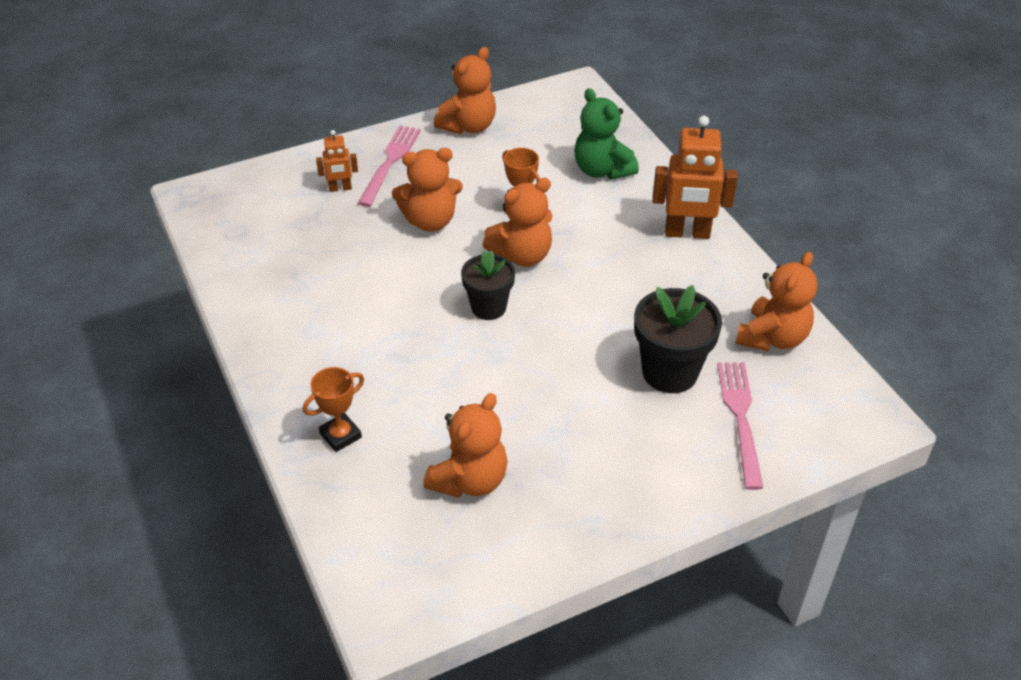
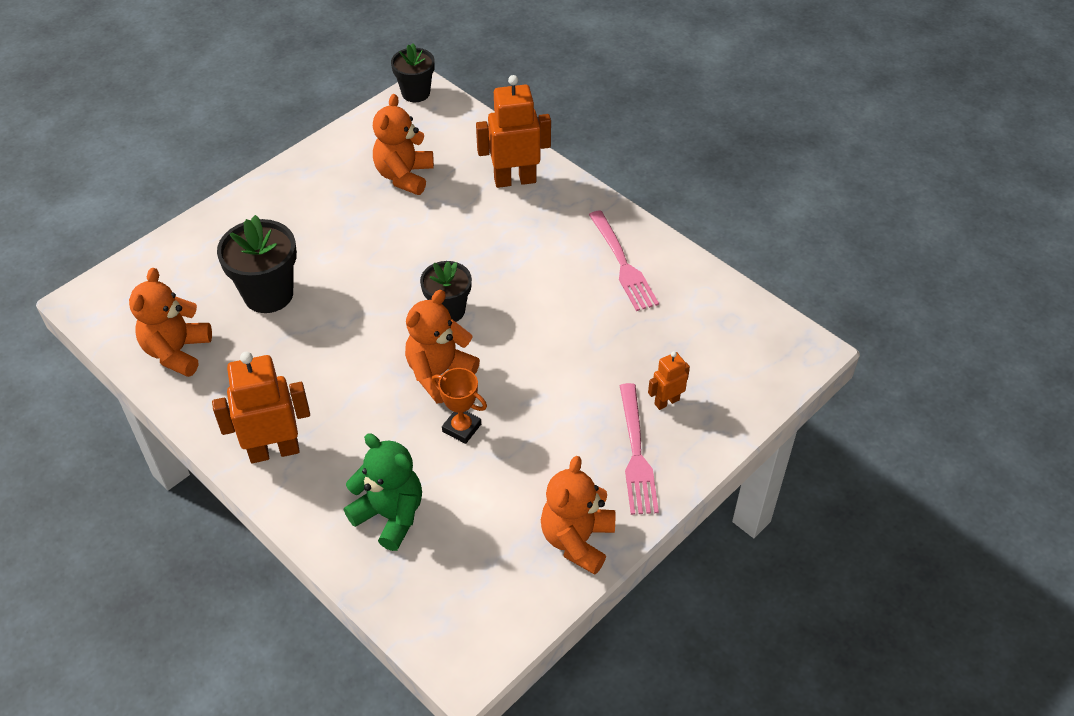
camera: 160 degrees right, 5 degrees up
(340, 435) = (515, 180): orange trophy -> orange robot
(396, 621) = (415, 93): none -> black flower pot
(430, 221) = (550, 388): orange teddy bear -> none
(740, 417) = (203, 272): pink fork -> pink fork (623, 264)

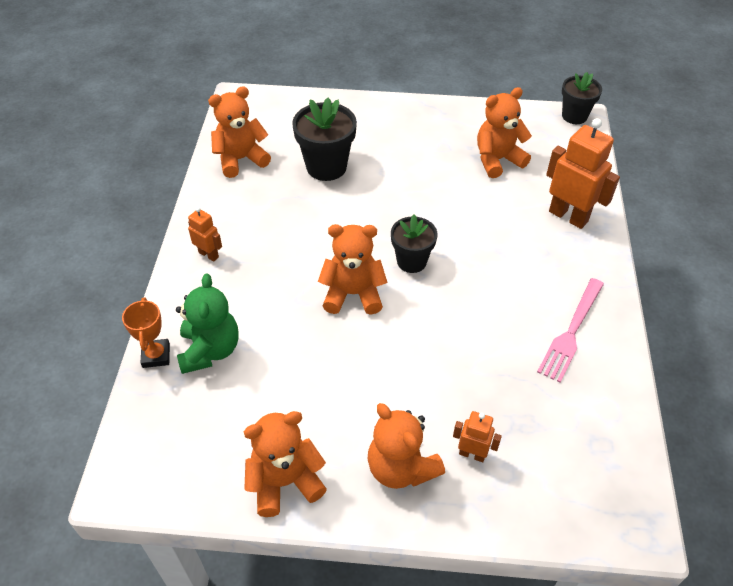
camera: 50 degrees right, 0 degrees up
(274, 450) = (209, 254): orange robot -> orange robot, size x0.52
(461, 428) = (319, 339): orange trophy -> orange trophy (156, 355)
(636, 454) = (401, 468): pink fork -> orange teddy bear

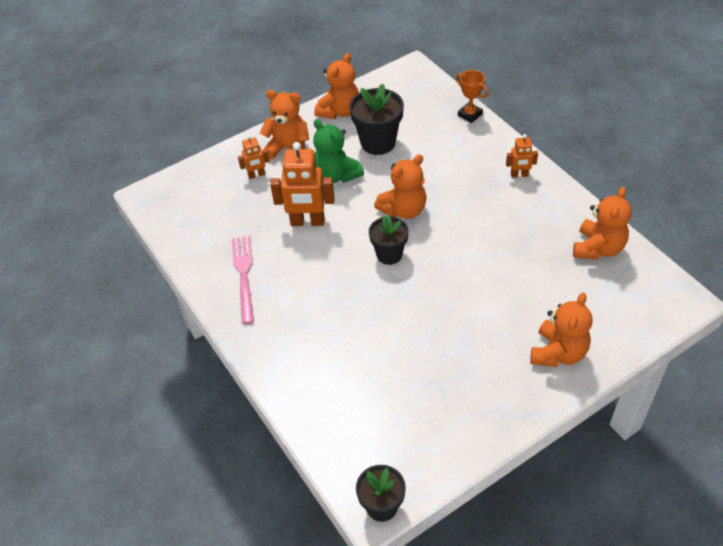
camera: 145 degrees right, 0 degrees up
(210, 350) = (446, 133): green teddy bear -> green teddy bear (336, 175)
(326, 167) = (531, 286): black flower pot -> black flower pot (378, 143)
(497, 160) = (408, 391): orange teddy bear -> orange teddy bear (558, 353)
(568, 216) = (306, 371): orange robot -> orange robot (307, 222)

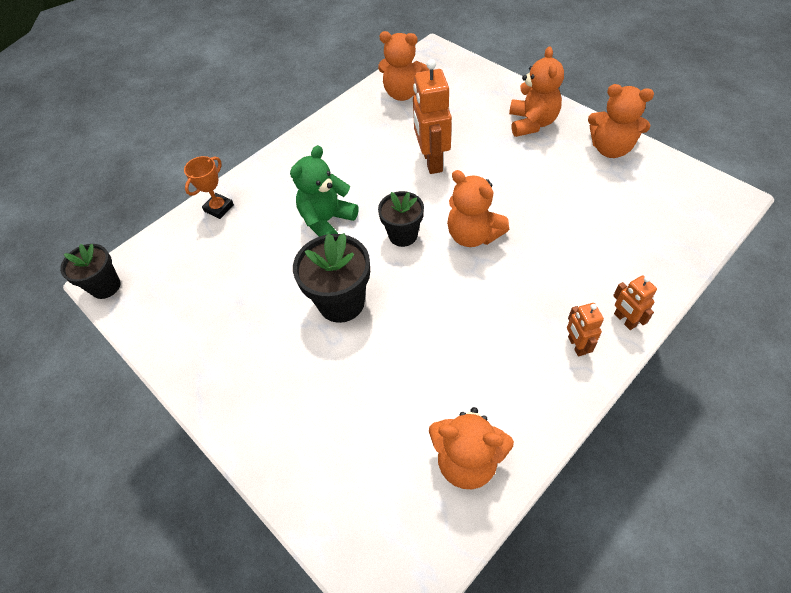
camera: 80 degrees right, 5 degrees up
(244, 275) = (353, 134): pink fork -> none
(256, 175) = (484, 110): orange robot -> orange robot (624, 320)
(336, 175) = (506, 168): green teddy bear -> green teddy bear (327, 221)
(378, 143) = (573, 192): black flower pot -> black flower pot (341, 302)
(470, 114) = (671, 273): orange trophy -> orange trophy (219, 208)
(558, 353) = (285, 422): orange teddy bear -> orange teddy bear (403, 93)

